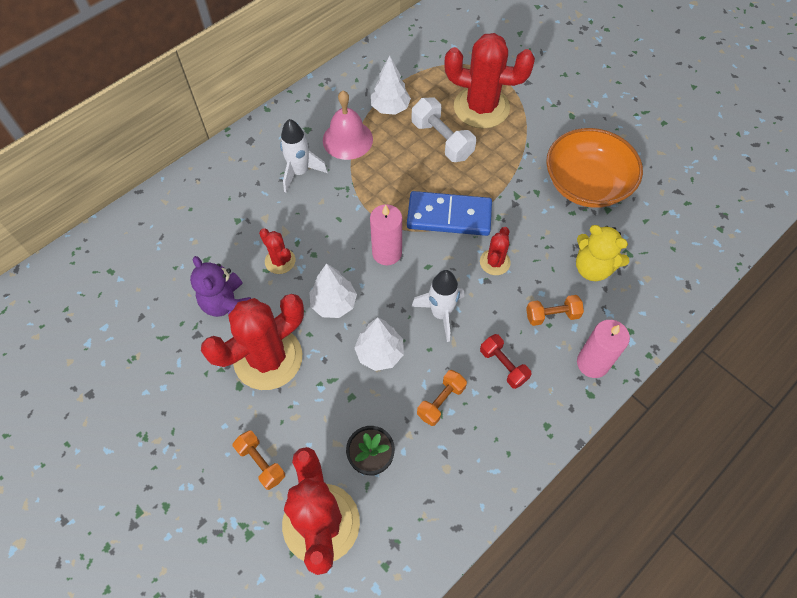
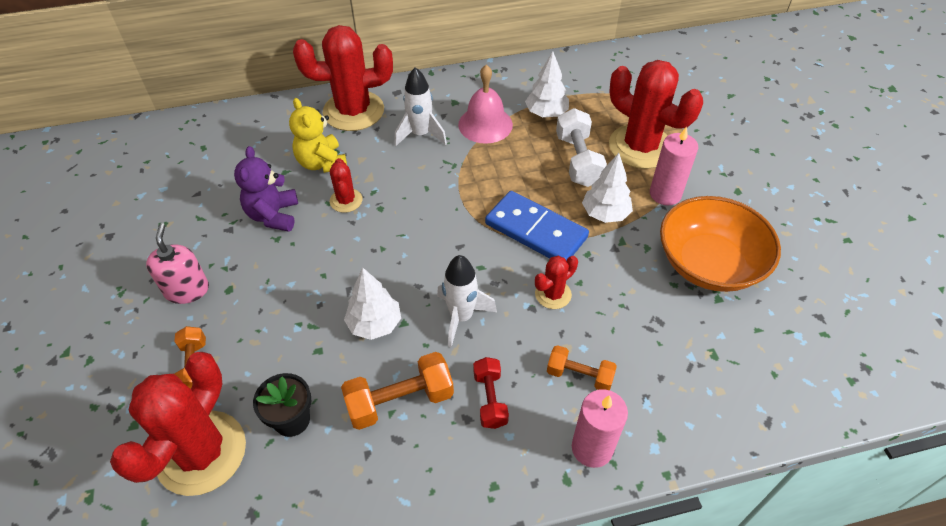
camera: 30 degrees right, 10 degrees down
(203, 404) = (187, 290): none -> pink soap dispenser
(268, 358) = (271, 278): red cactus -> red cactus (353, 111)
(334, 303) = (366, 259): white tree -> white tree (605, 214)
(387, 253) = (449, 237): pink candle -> pink candle (665, 194)
(441, 401) = (400, 401): orange dumbbell -> orange dumbbell, size x1.57
(593, 268) = (660, 349): yellow teddy bear -> yellow teddy bear (322, 163)

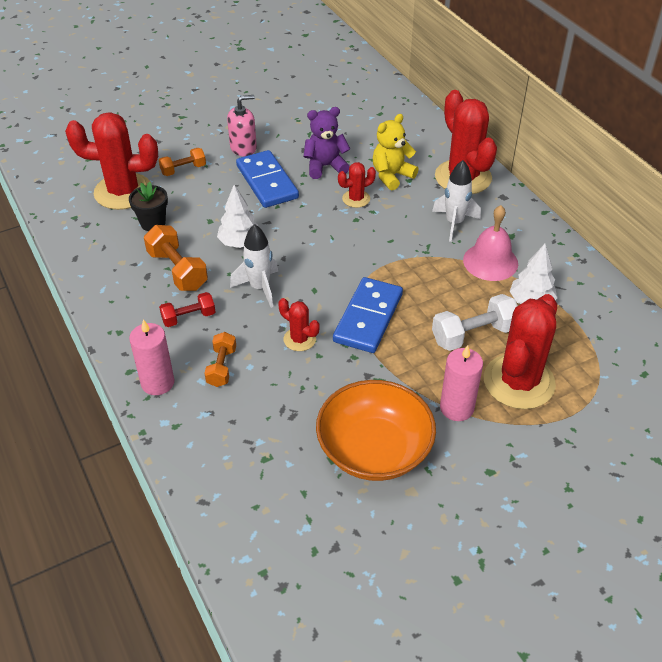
camera: 75 degrees right, 5 degrees down
(272, 277) = (267, 182): none -> blue domino
(605, 214) = (409, 363): white tree -> none

